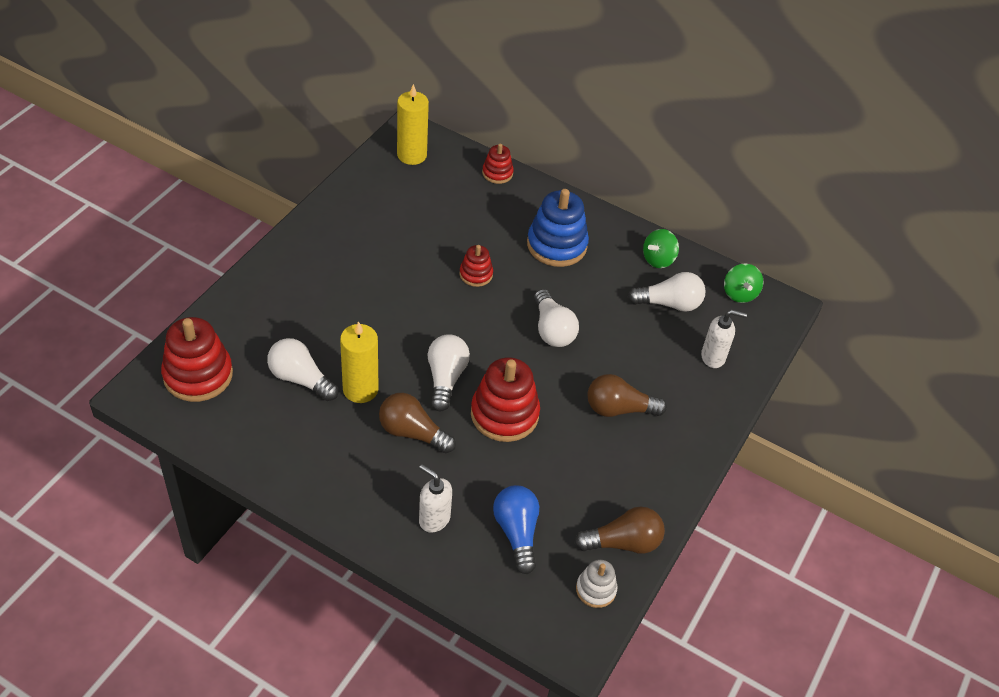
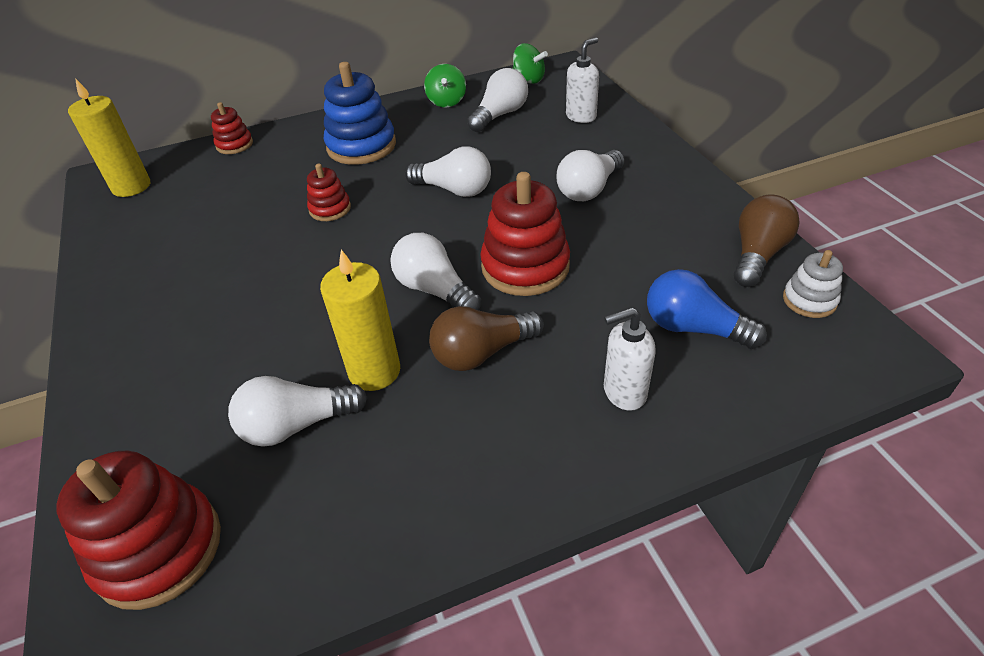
camera: 45 degrees left, 5 degrees down
(619, 409) = (589, 189): brown light bulb -> white light bulb

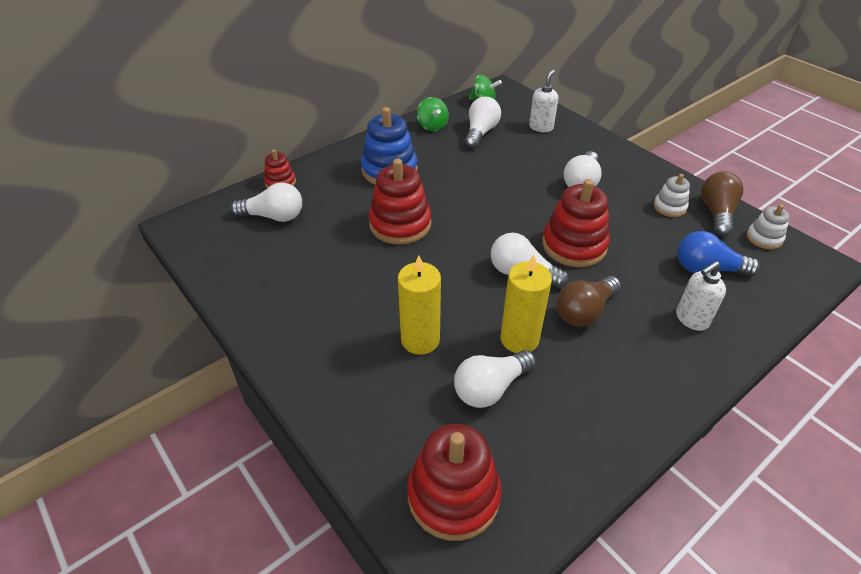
camera: 20 degrees left, 0 degrees up
(131, 186) = (214, 230): yellow candle -> yellow candle (420, 340)
(330, 209) = (400, 224): red stacking toy -> red stacking toy, size x1.86
(454, 190) = (485, 196): white light bulb -> white light bulb (274, 216)
(691, 237) = (669, 207): none -> white stacking toy

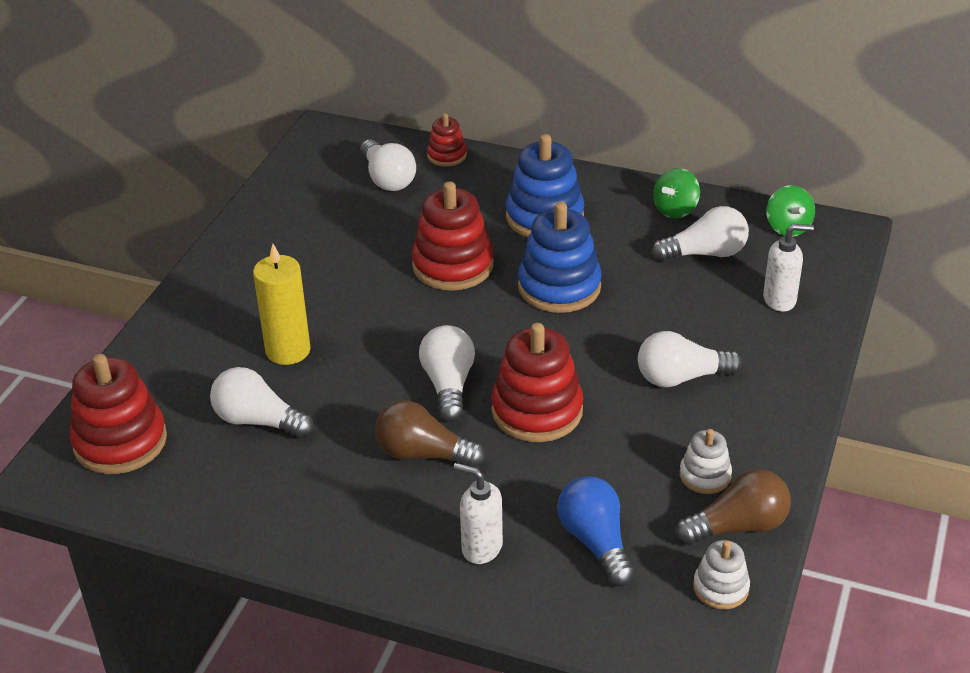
camera: 60 degrees right, 5 degrees down
(463, 191) = (559, 287): none -> blue stacking toy
(519, 339) = (341, 418): yellow candle -> none

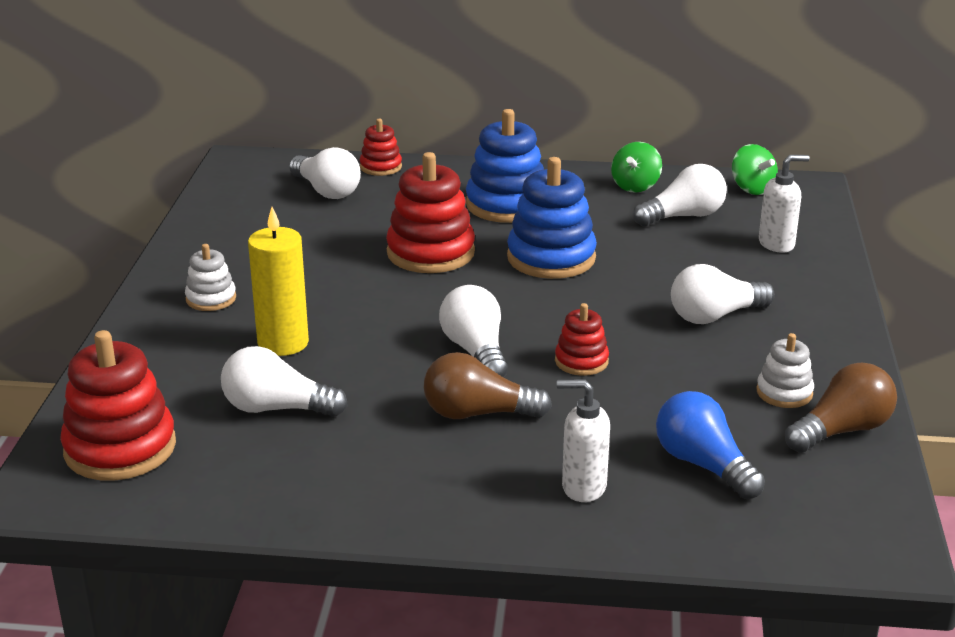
camera: 15 degrees left, 10 degrees down
(537, 411) = (581, 361): red stacking toy -> red stacking toy, size x0.54
(720, 588) = (855, 485): white stacking toy -> white stacking toy (211, 299)

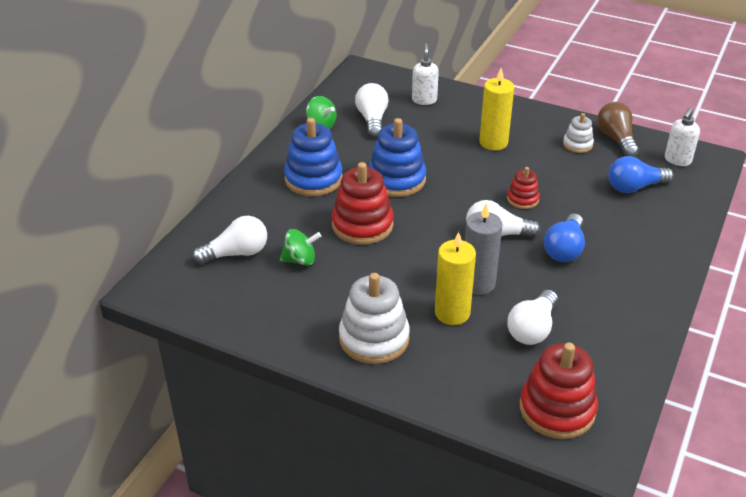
camera: 70 degrees left, 10 degrees up
(211, 299) = (374, 338): white stacking toy -> white stacking toy, size x1.86
(355, 353) = (478, 283): none -> grey candle
(381, 167) = (215, 220): red stacking toy -> none
(478, 413) = (564, 249): brown light bulb -> blue light bulb
(583, 487) = (645, 230): white soap dispenser -> white soap dispenser (677, 160)
(715, 316) = (493, 142): white light bulb -> yellow candle
(752, 189) = (352, 87): green spinning top -> green spinning top (300, 260)

